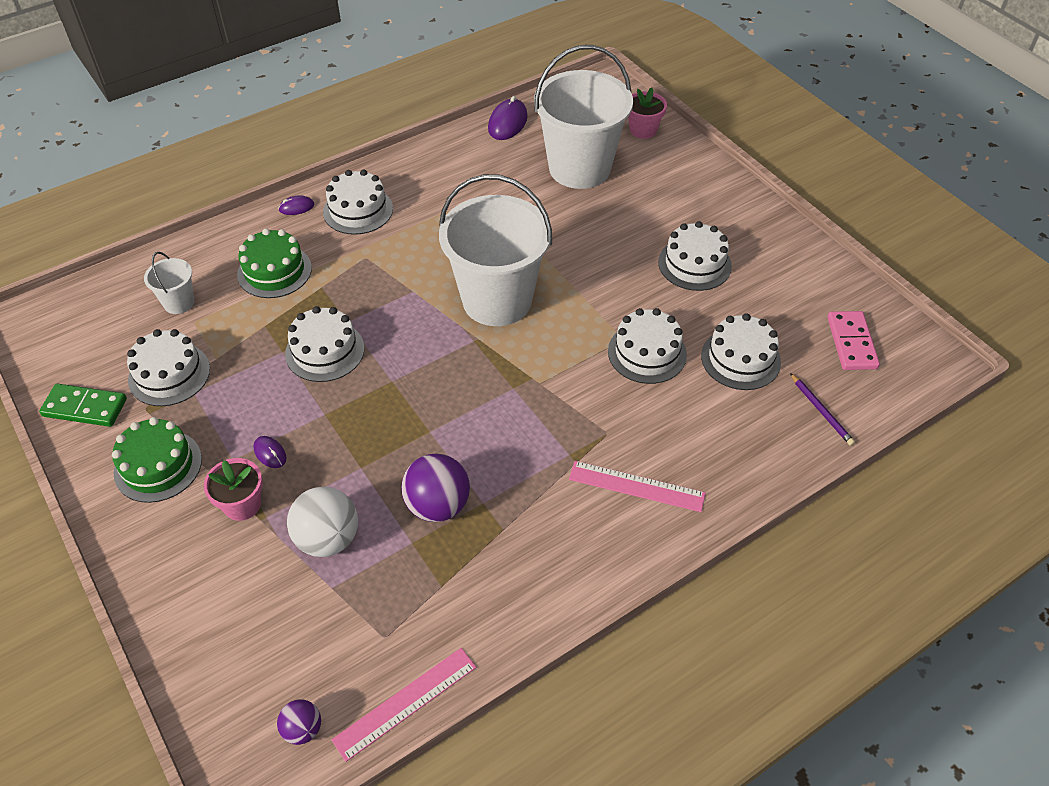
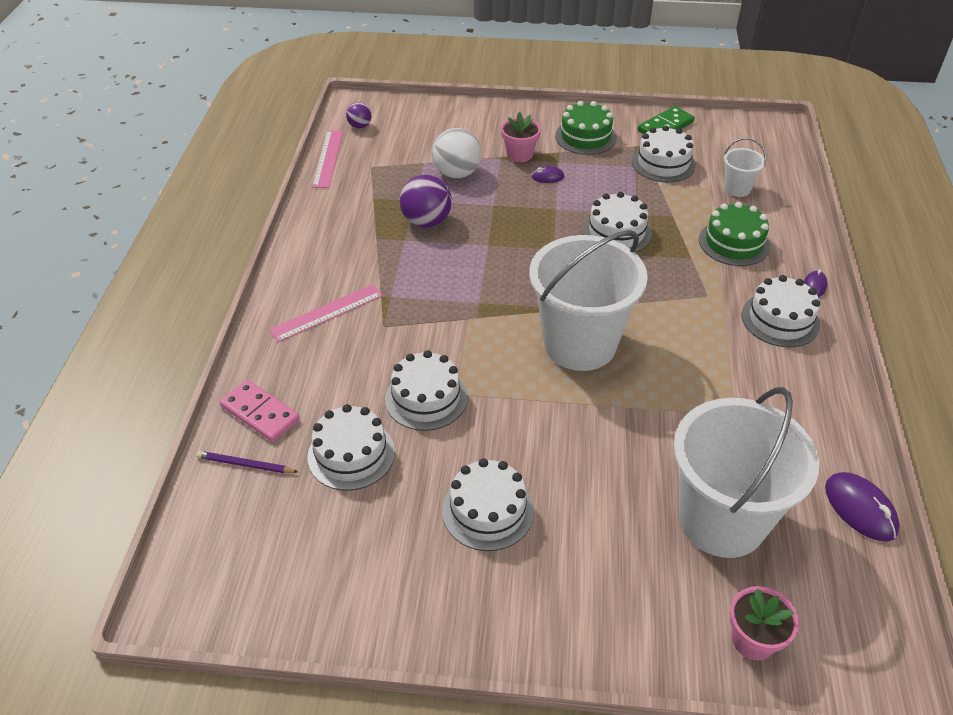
camera: 130 degrees right, 5 degrees down
(851, 343) = (270, 553): pink domino -> pink domino (260, 413)

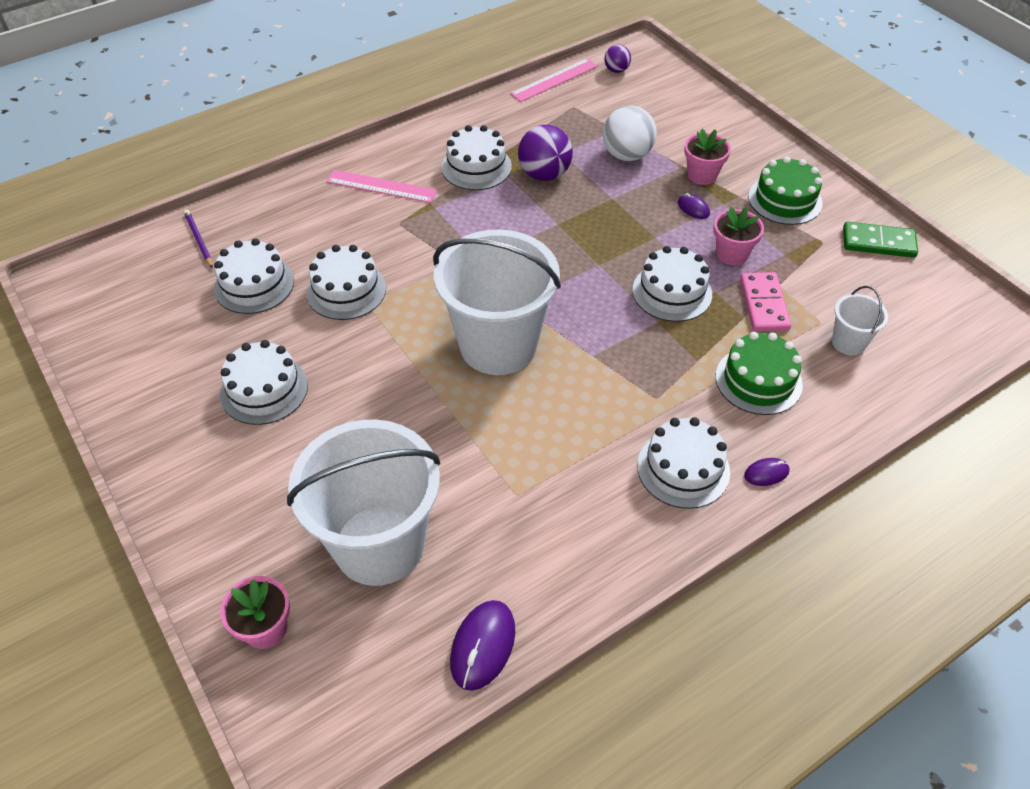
camera: 50 degrees right, 5 degrees up
(260, 413) = (251, 217): pink domino -> pink domino (764, 304)
(609, 186) = (732, 254): none -> pink flower pot
(663, 163) = (817, 270): white cake -> white cake (476, 167)

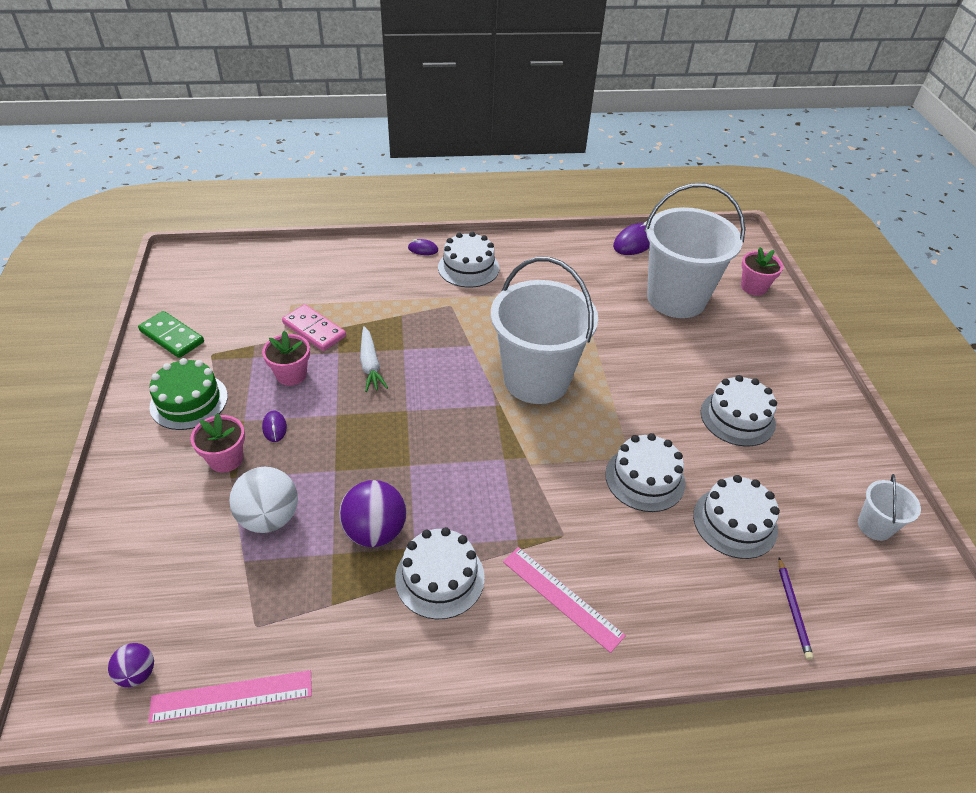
camera: 155 degrees left, 5 degrees down
(672, 292) = (370, 365): white cake -> white carrot
(758, 380) = (374, 290): green cake -> none
(764, 304) = (314, 330): pink domino -> pink domino turned 75 degrees counterclockwise
(848, 342) = (290, 287): white bucket -> white bucket (874, 526)

